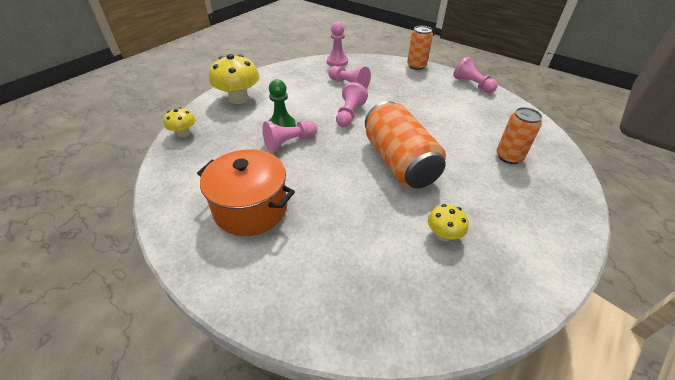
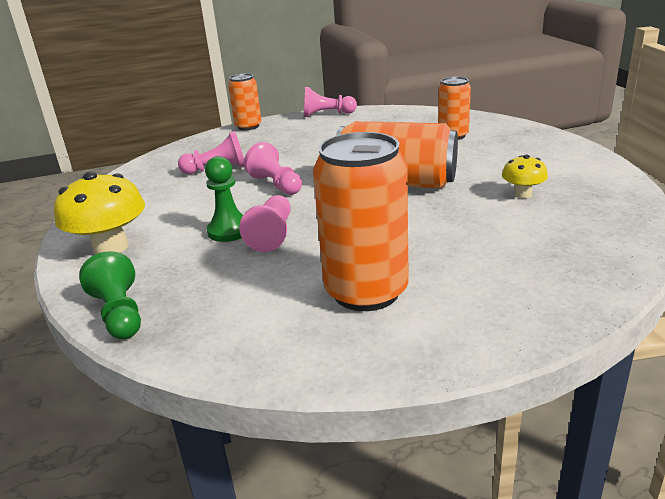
camera: 50 degrees left, 15 degrees down
(184, 133) = (119, 314): yellow mushroom -> green pawn
(251, 208) = (366, 292): orange pot -> orange can
(337, 62) = (155, 162): pink pawn -> none

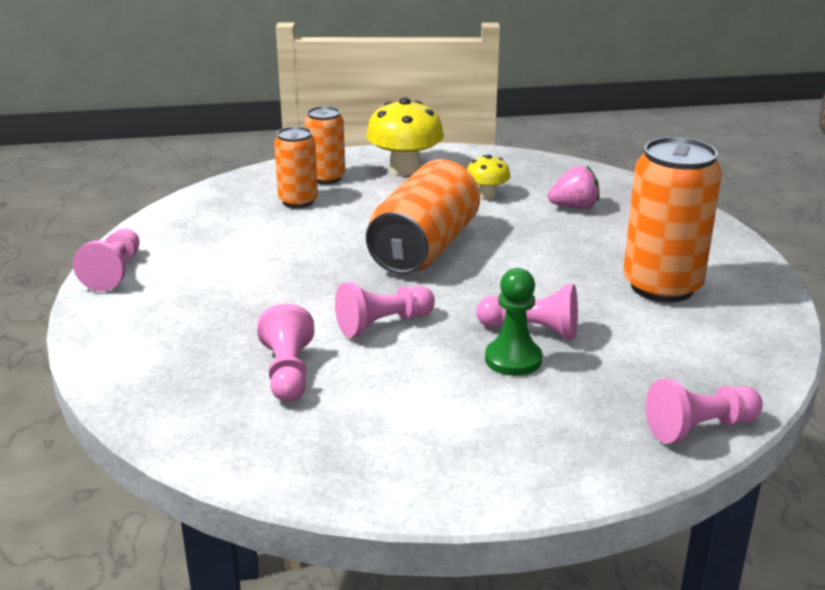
camera: 85 degrees left, 0 degrees up
(111, 247) = (534, 454): yellow mushroom -> yellow mushroom (405, 169)
(119, 314) = (699, 428): green pawn -> pink pawn
(248, 126) = (97, 344): orange can -> orange can (326, 178)
(528, 236) = (574, 207): none -> pink strawberry

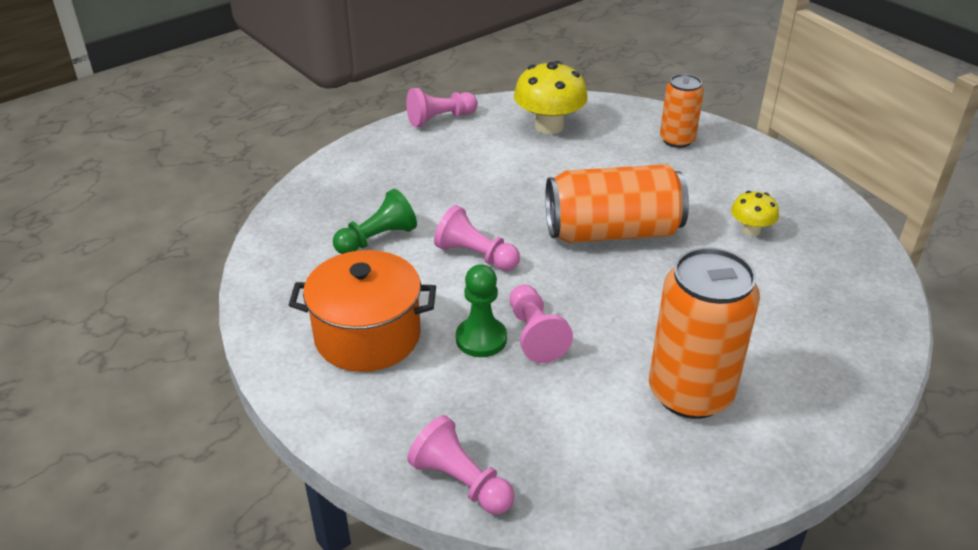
camera: 60 degrees right, 10 degrees up
(288, 373) = (377, 239): pink pawn -> green pawn
(298, 201) = (621, 144): orange can -> none
(405, 169) = (744, 170): yellow mushroom -> yellow mushroom (549, 126)
(449, 424) = (367, 336): none -> orange pot
(574, 207) = (790, 289): pink strawberry -> none

